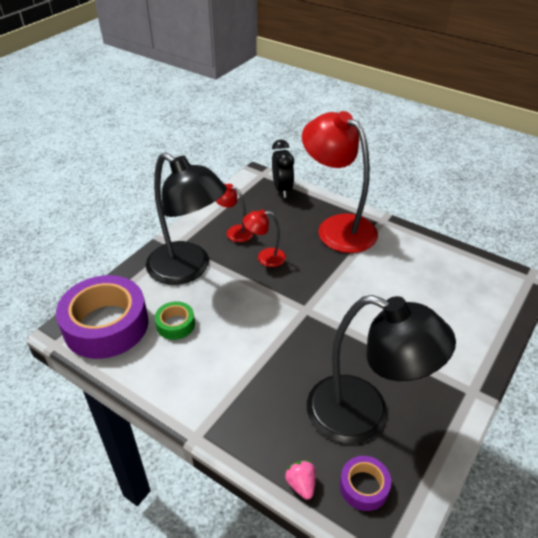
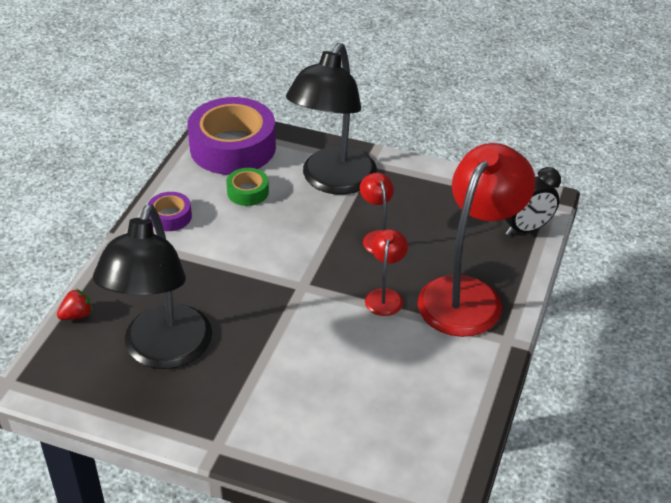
camera: 75 degrees right, 0 degrees up
(234, 232) = (414, 203): red lamp -> red lamp (385, 296)
(301, 484) = (77, 315): pink strawberry -> red strawberry
(364, 486) = (80, 360): purple tape -> purple tape (170, 217)

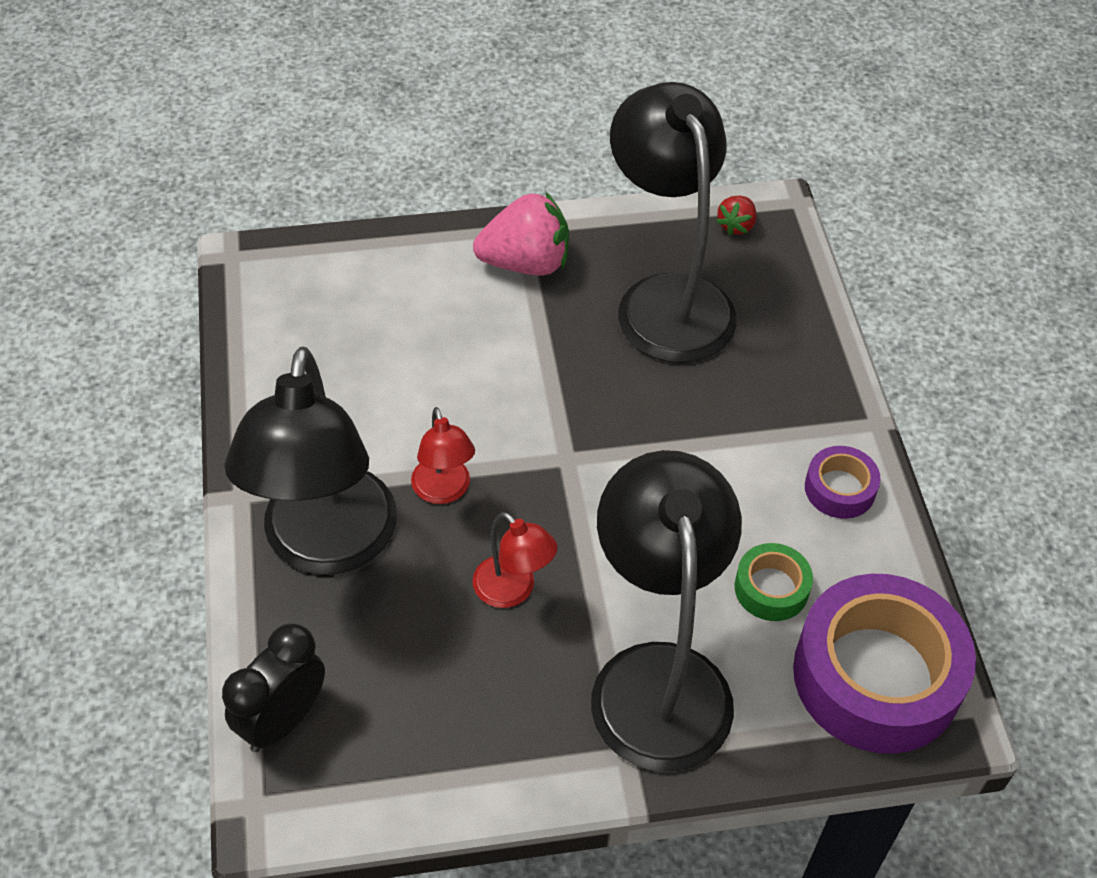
camera: 150 degrees right, 10 degrees up
(77, 315) = (808, 299): red strawberry -> red strawberry (736, 226)
(234, 416) = (526, 263): none -> pink strawberry
(468, 294) = (326, 545): red lamp -> black lamp

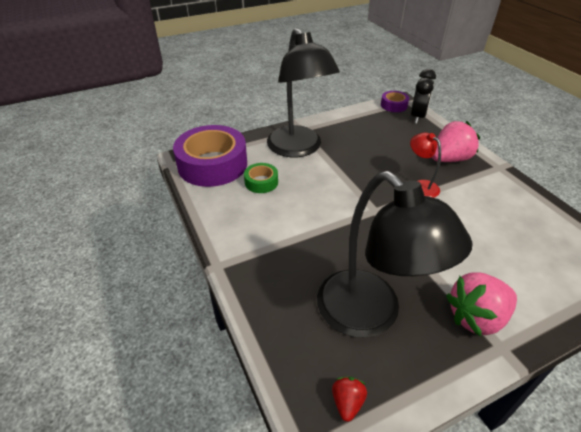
camera: 165 degrees right, 10 degrees down
(326, 545) = (449, 159): black lamp -> pink strawberry
(513, 591) = (367, 161): red lamp -> none
(839, 489) = (235, 227): purple tape -> purple tape (393, 105)

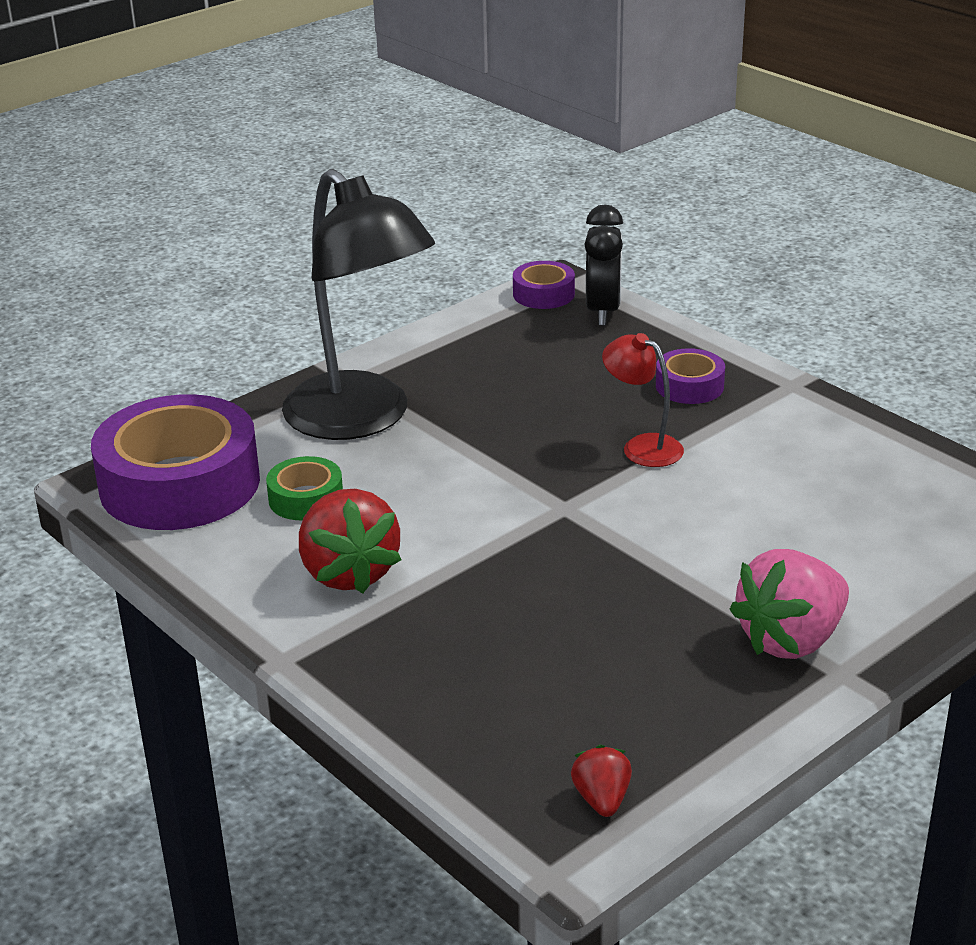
camera: 15 degrees left, 10 degrees down
(265, 224) = (349, 573): none -> red strawberry
(370, 315) = (604, 676): black lamp -> none
(449, 159) = (689, 386): pink strawberry -> purple tape

